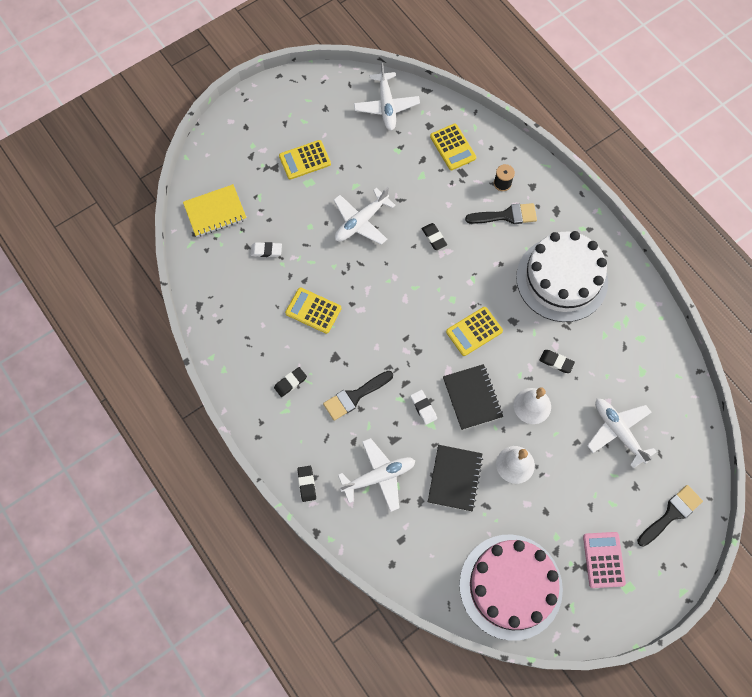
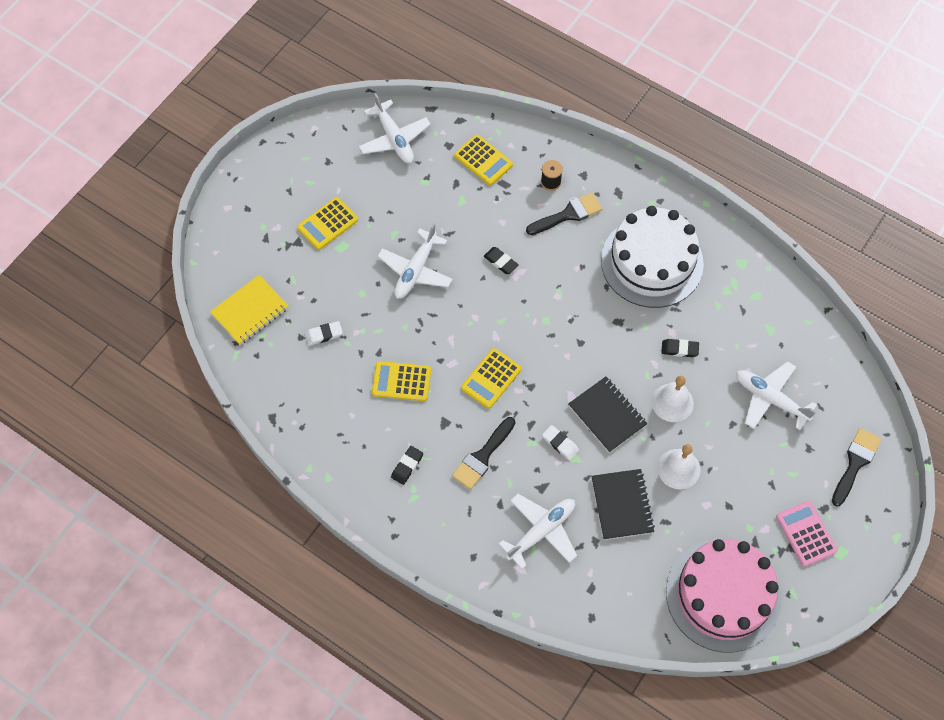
camera: 20 degrees left, 5 degrees down
(307, 484) = (467, 566): black eraser -> none
(474, 331) = (582, 346): yellow calculator -> yellow calculator (491, 378)

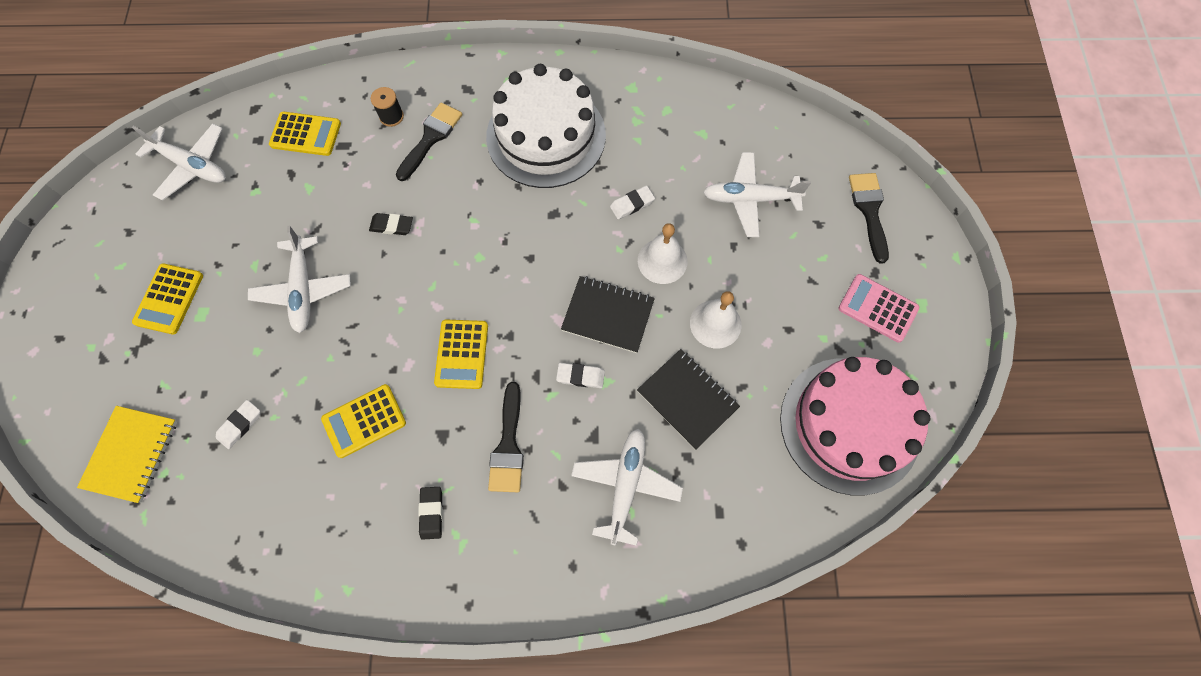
camera: 35 degrees left, 5 degrees up
(679, 349) = (632, 204): black eraser -> white eraser

